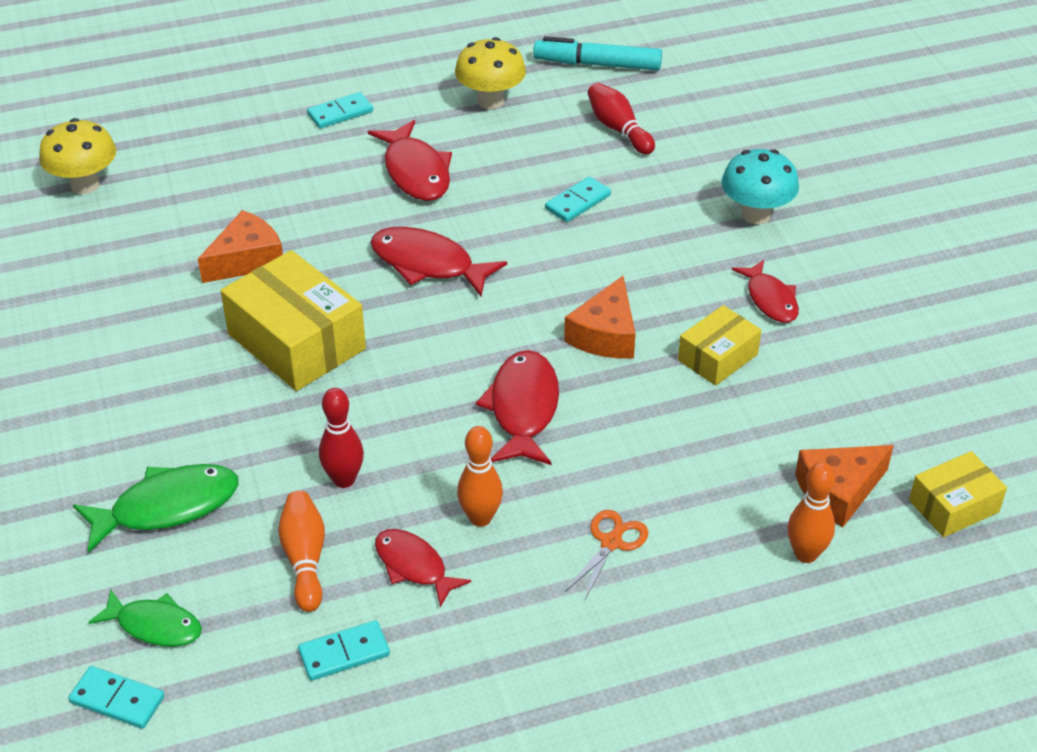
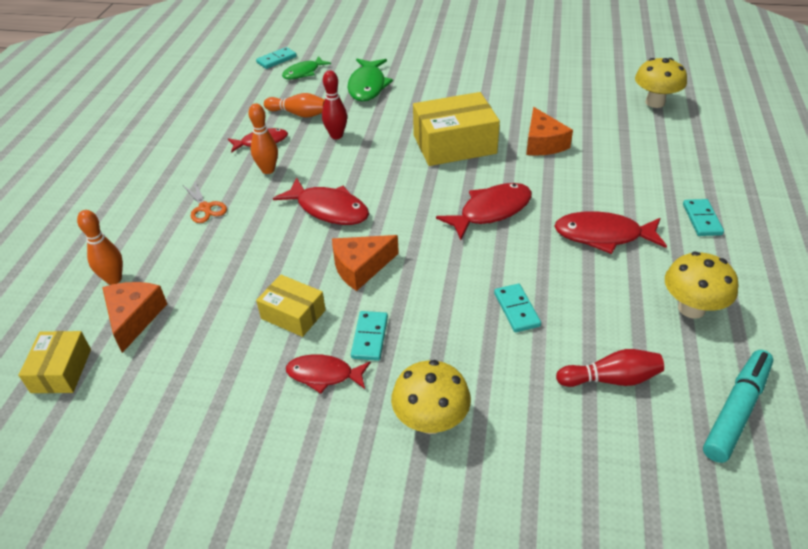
camera: 120 degrees right, 0 degrees up
(344, 653) = (237, 112): turquoise domino -> turquoise domino (369, 337)
(605, 335) = (361, 267): orange cheese -> orange cheese turned 75 degrees counterclockwise
(717, 357) = (293, 314): yellow box -> yellow box turned 45 degrees counterclockwise
(756, 214) = (431, 421): turquoise mushroom -> yellow mushroom

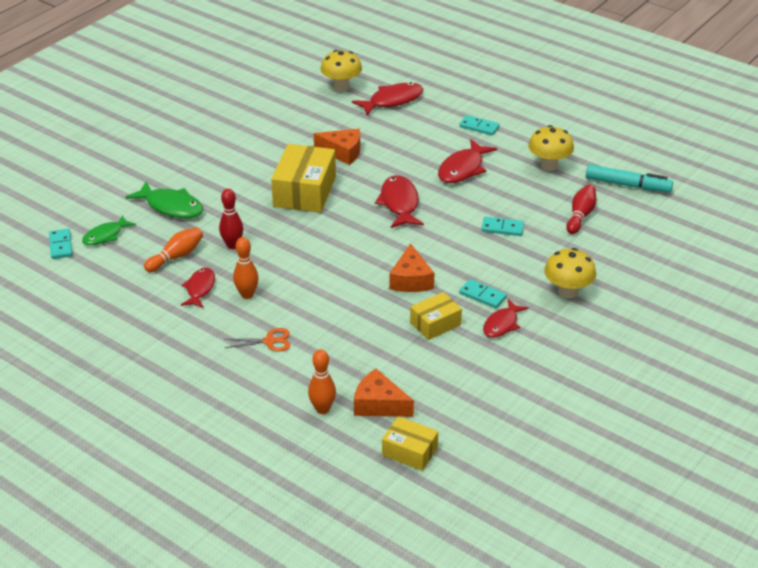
camera: 65 degrees left, 5 degrees down
(303, 73) = (105, 235): green fish -> green fish turned 60 degrees clockwise
(329, 209) = (330, 276): red fish -> red fish (392, 101)
(736, 410) = (627, 185): turquoise marker -> turquoise marker turned 135 degrees clockwise

